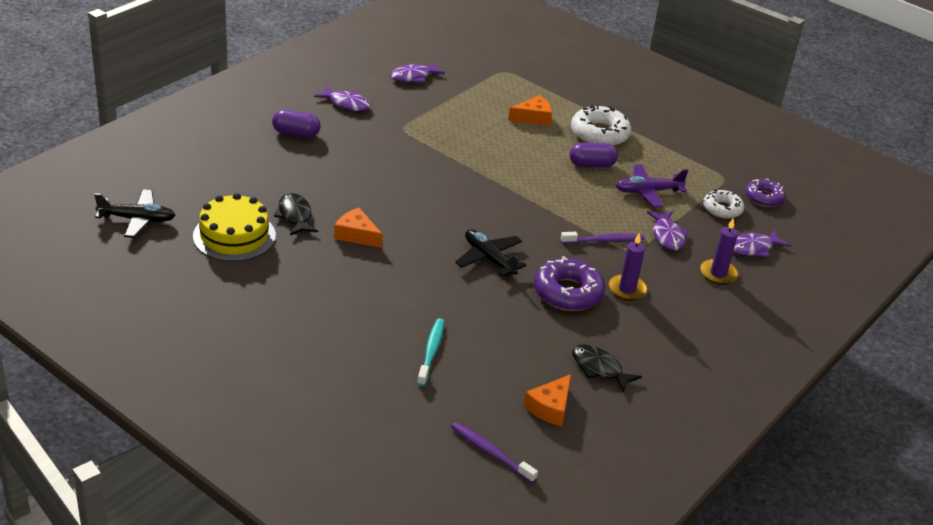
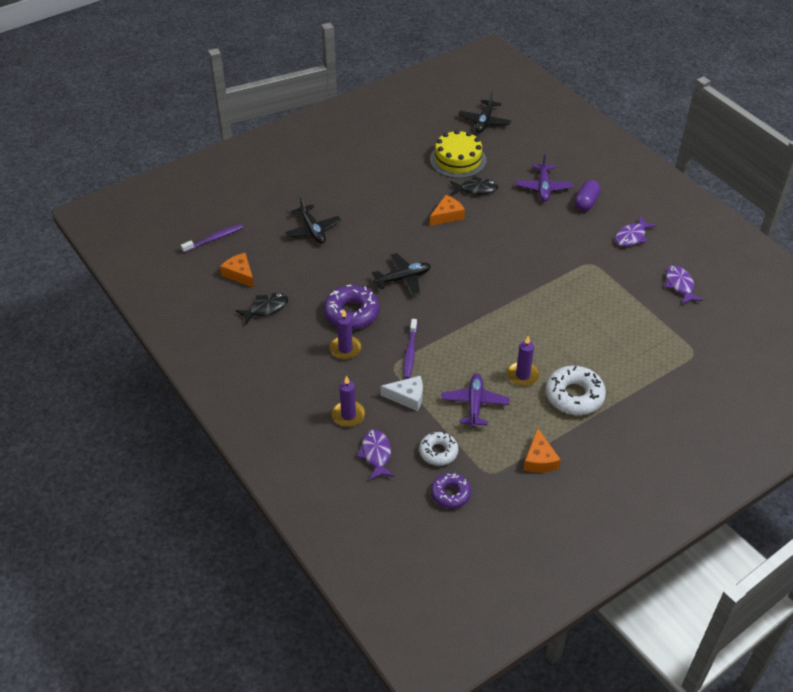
camera: 110 degrees right, 10 degrees up
(276, 164) = (543, 187): none -> purple plane
(431, 351) = (312, 230): turquoise toothbrush -> black plane
(533, 118) = (606, 353): orange cheese -> orange cheese (539, 459)
(591, 165) = (522, 375): purple capsule -> purple candle
(667, 236) = (407, 397): purple fish -> white cheese

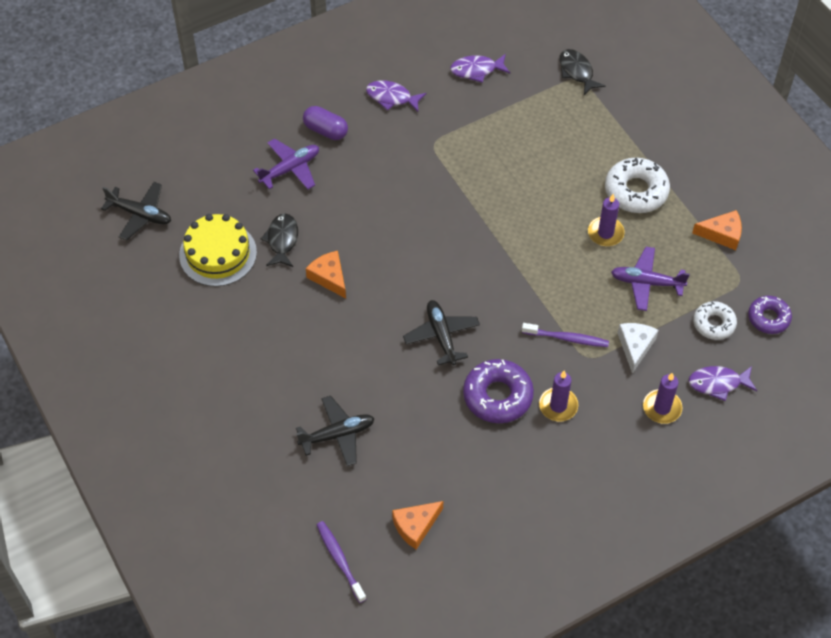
camera: 85 degrees left, 10 degrees up
(266, 308) = (483, 494): black fish -> black fish (577, 72)
(543, 187) = (290, 169): purple plane -> purple plane turned 45 degrees counterclockwise
(632, 236) = (392, 97): purple fish -> purple fish turned 150 degrees clockwise

